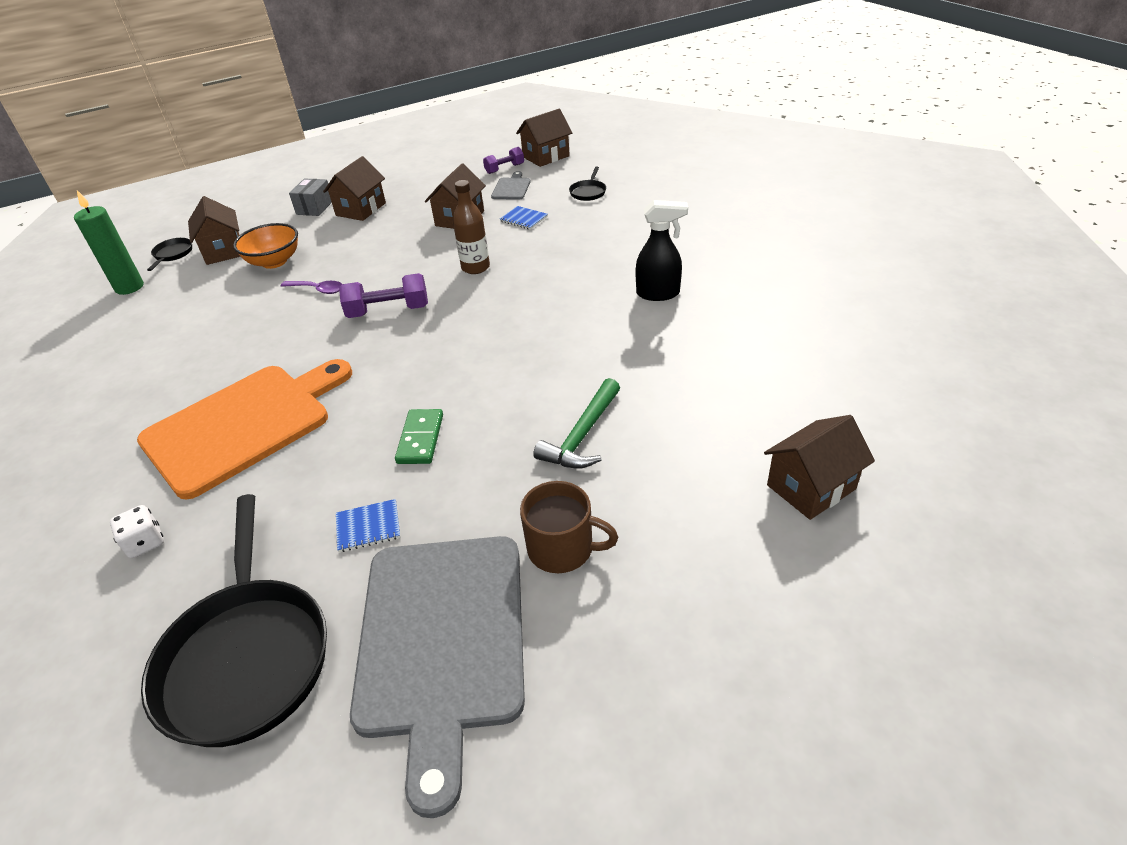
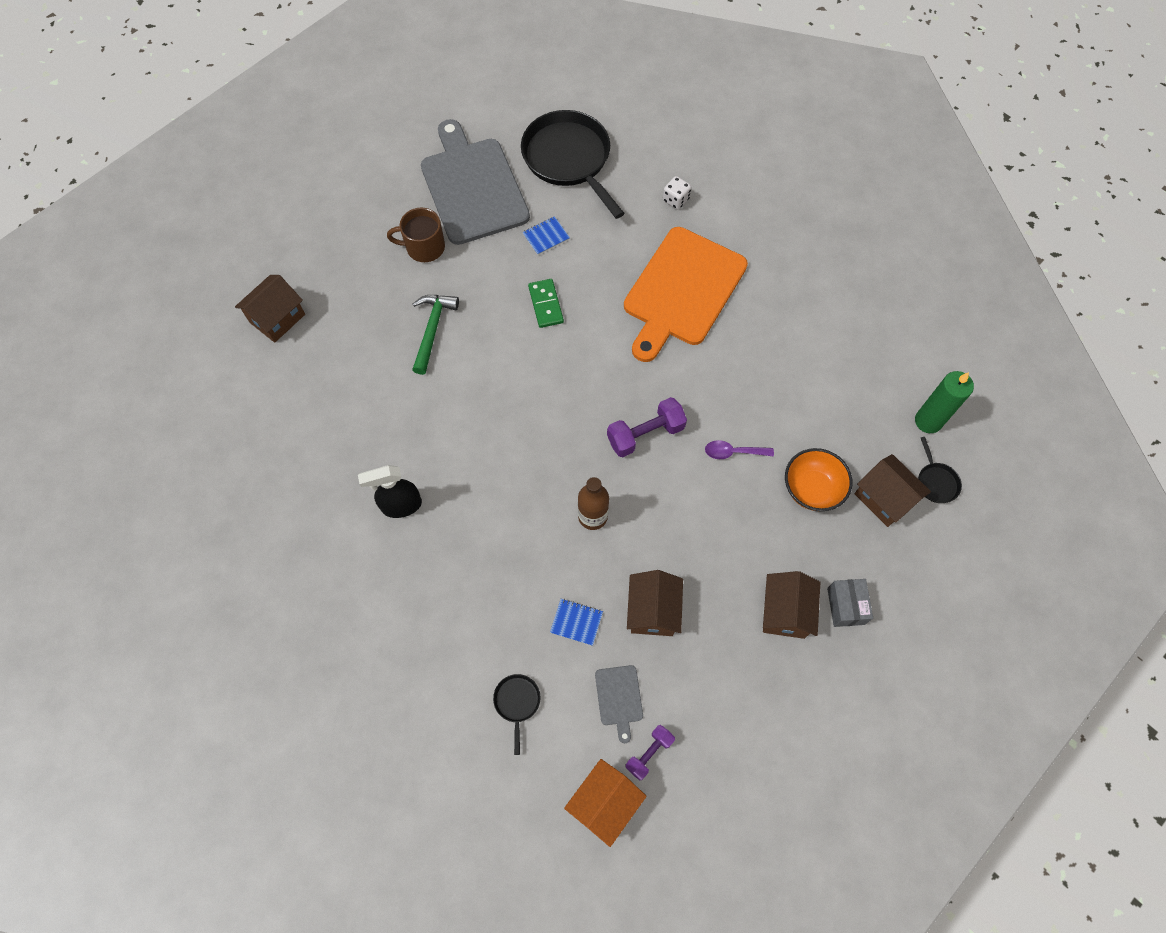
camera: 160 degrees right, 25 degrees up
(546, 156) = (604, 803): brown house -> orange house

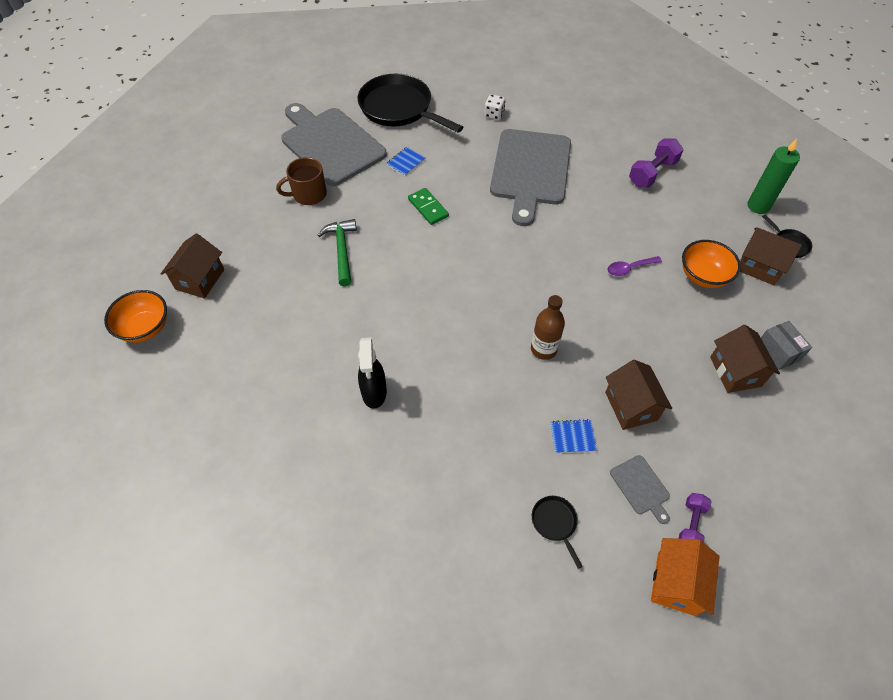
camera: 20 degrees left, 10 degrees down
(207, 358) = (145, 328): none -> orange bowl
(401, 505) = (374, 393): black spray bottle -> black spray bottle turned 60 degrees counterclockwise
(645, 434) = (554, 276): purple dumbbell -> purple dumbbell (652, 173)
(682, 291) = (530, 171): orange cutting board -> grey cutting board

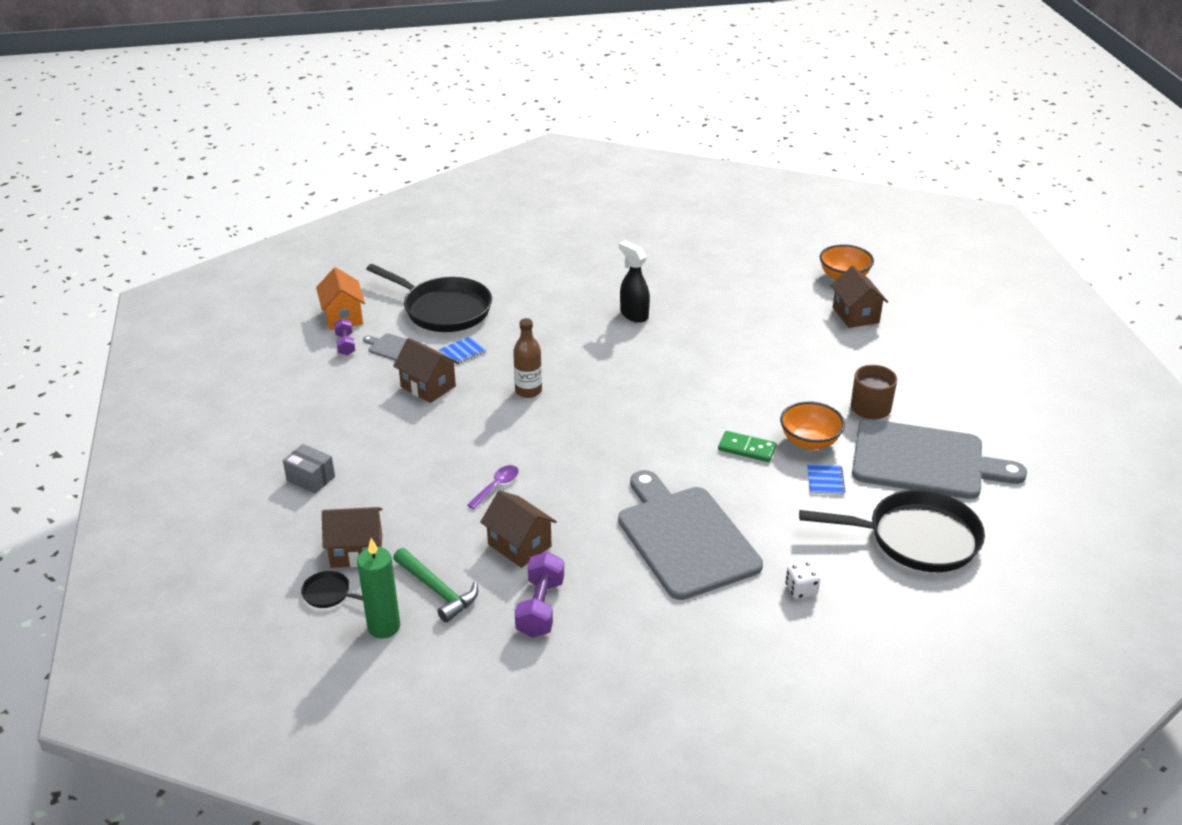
camera: 145 degrees right, 20 degrees down
(342, 251) = (776, 380): green hammer -> green hammer (437, 590)
(555, 523) = (443, 309): black pan -> black pan, size x2.41
(703, 276) = (415, 513): orange bowl -> orange bowl (809, 441)
(735, 371) = (347, 446): brown house -> brown house (519, 545)

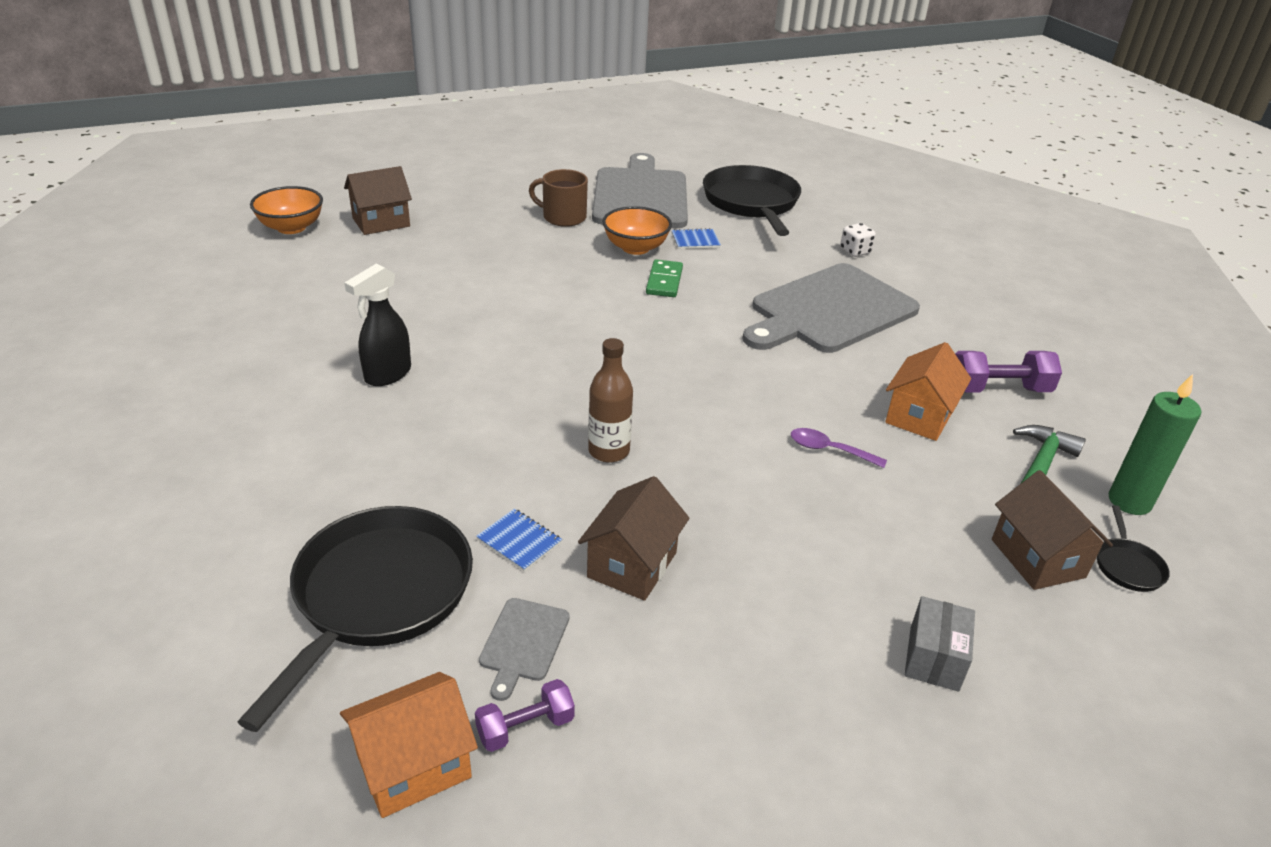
camera: 105 degrees left, 0 degrees up
(519, 545) = (919, 416): brown house -> orange house

